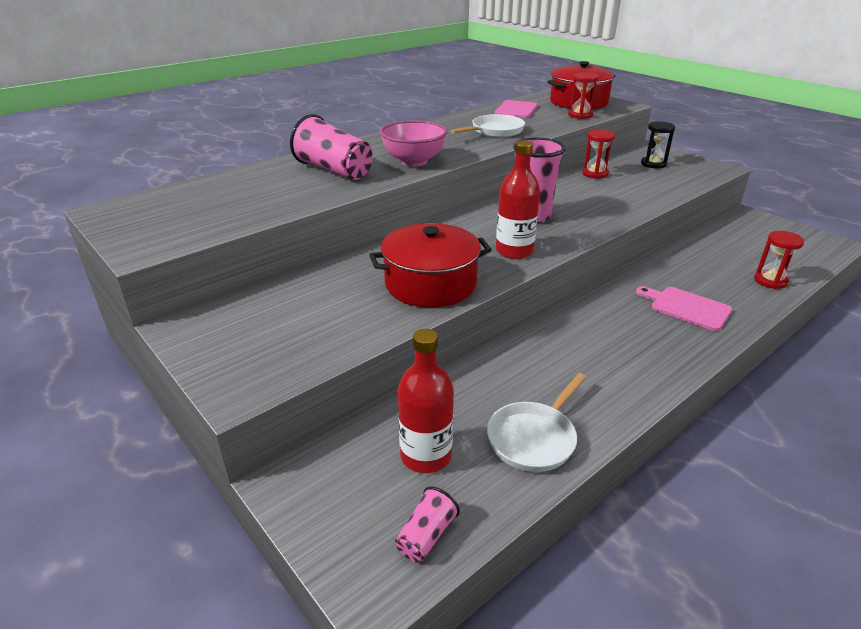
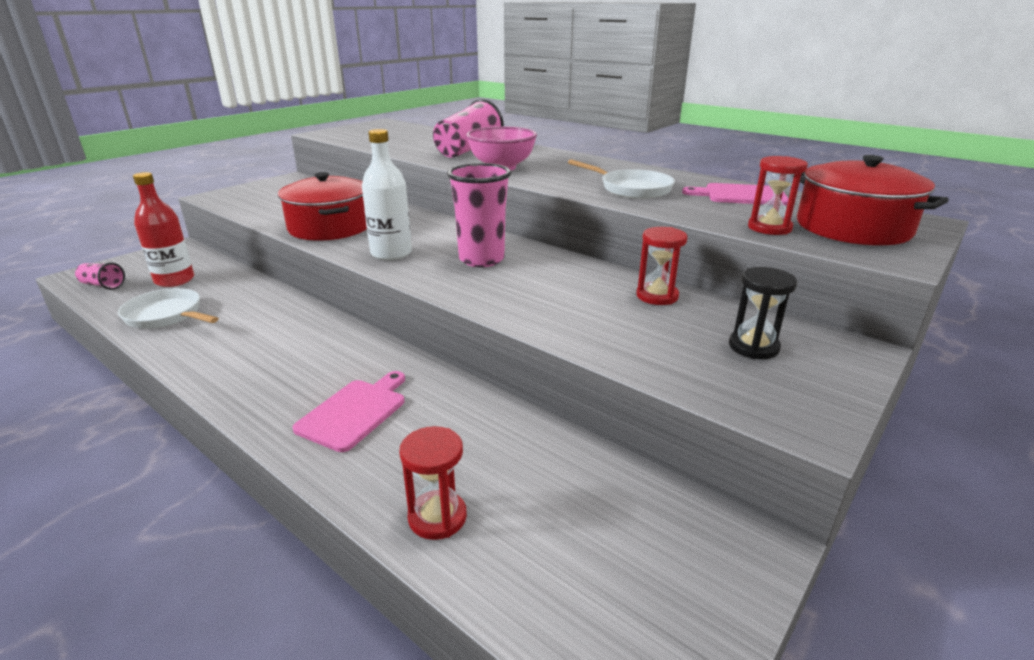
camera: 80 degrees right, 5 degrees down
(514, 251) = (391, 253): red bottle -> white bottle

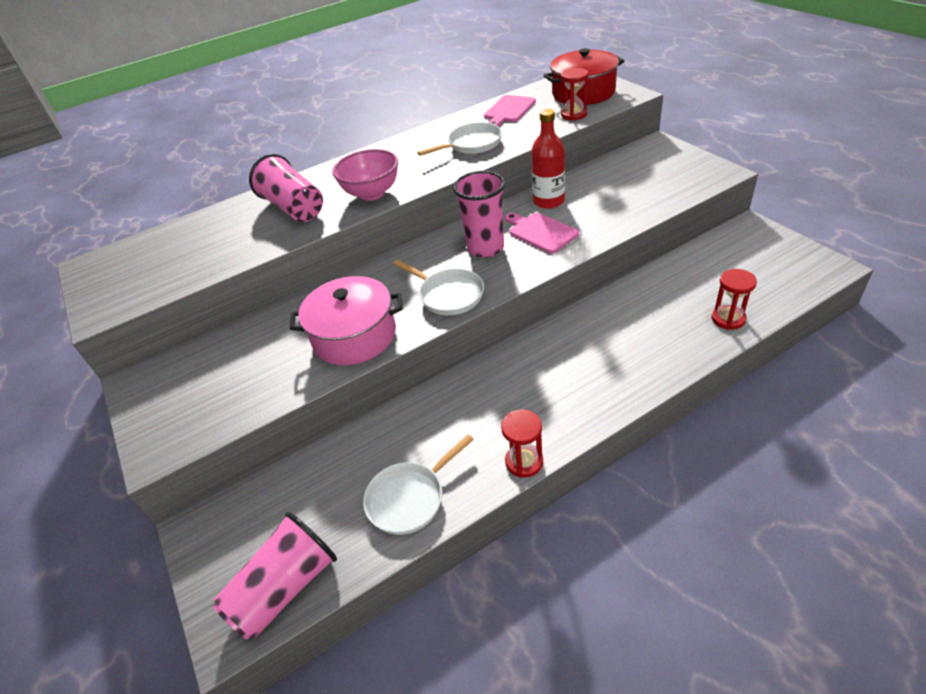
camera: 65 degrees left, 15 degrees up
(103, 285) = (285, 588): pink cup -> pink cup, size x1.97
(174, 280) = (312, 510): red bottle -> red bottle (548, 201)
(330, 227) = (354, 336): red pot -> pink pot
(355, 412) = (621, 352): pink cutting board -> pink cutting board (541, 232)
(391, 253) = (448, 295): white bottle -> white pan
(657, 296) = (578, 185): red hourglass -> red hourglass (524, 461)
(753, 347) = (649, 169): black hourglass -> none

